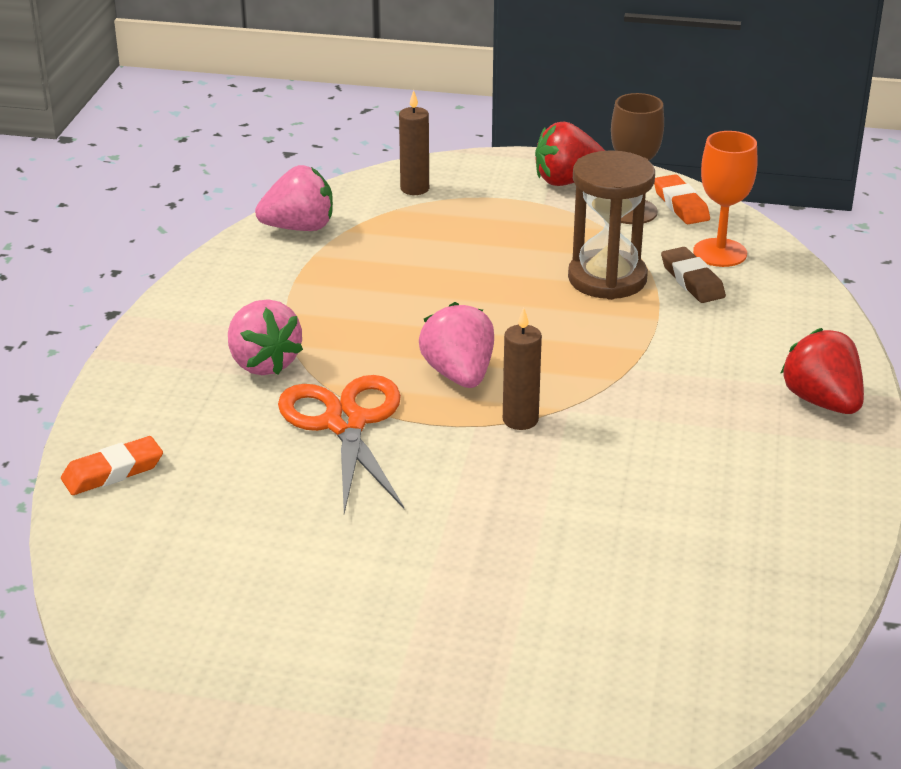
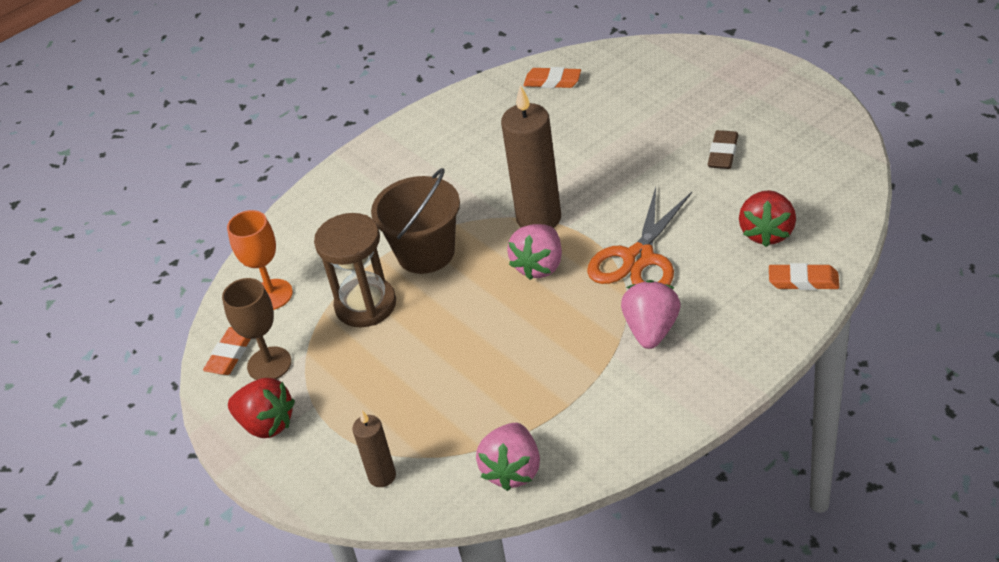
camera: 135 degrees left, 10 degrees up
(299, 228) = (513, 470): pink strawberry -> pink strawberry turned 105 degrees counterclockwise
(520, 420) = (539, 219): brown candle -> brown candle, size x1.87
(610, 340) = (426, 253): none -> brown bucket
(692, 280) = (319, 279): brown eraser -> brown eraser (723, 153)
(742, 612) = (552, 81): none -> orange eraser
(822, 401) = (373, 164): red strawberry -> red strawberry (767, 233)

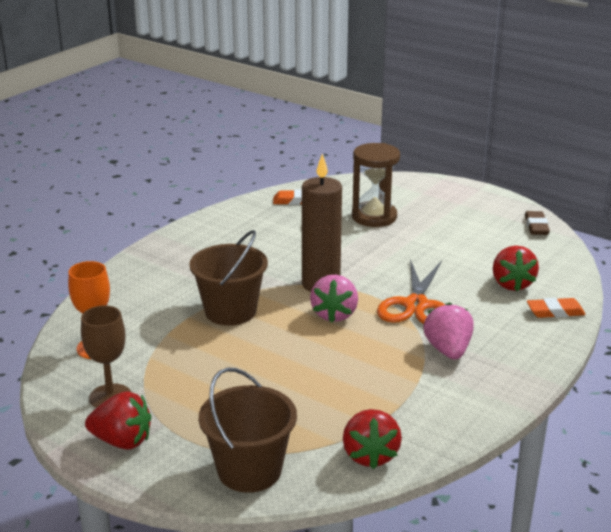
camera: 20 degrees left, 15 degrees down
(230, 354) = (69, 392): orange eraser -> none
(365, 305) = (188, 349): brown hourglass -> brown hourglass (374, 217)
(382, 476) = (249, 470): brown candle -> brown bucket
(513, 470) = (370, 455): pink strawberry -> red strawberry
(723, 153) = (454, 238): brown eraser -> brown eraser (536, 226)

